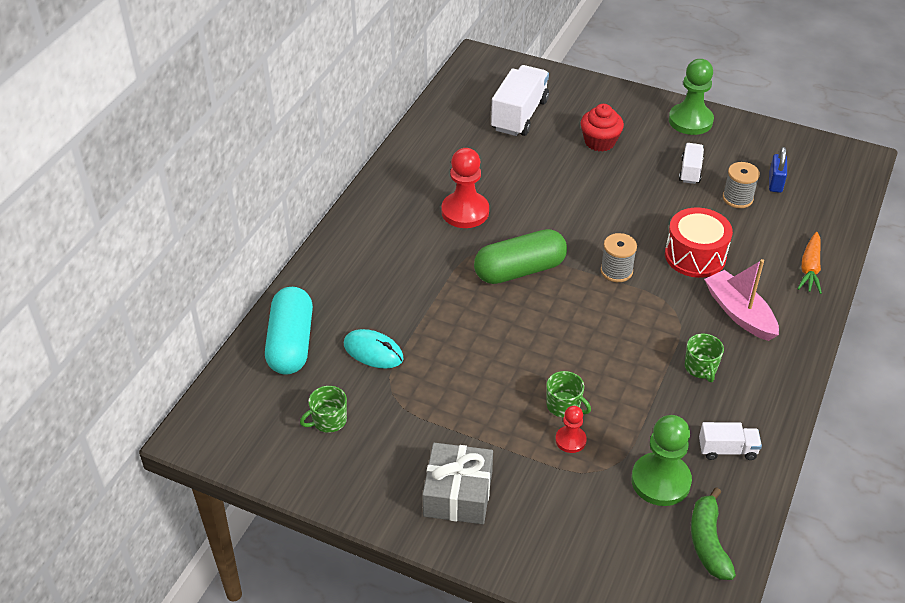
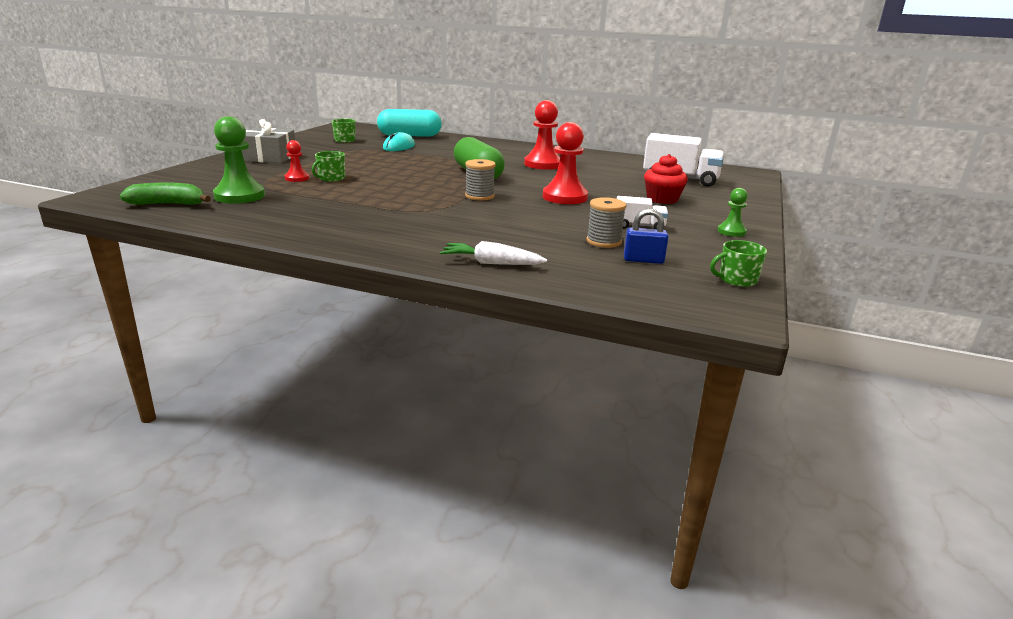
camera: 85 degrees right, 20 degrees down
(607, 208) = (564, 197): none -> red pawn
(690, 121) = (731, 232): green pawn -> green pawn, size x0.54
(695, 256) = (504, 220): red drum -> none
(701, 368) = (354, 213): green mug -> green mug (736, 280)
(727, 450) = (255, 215): white truck -> none
(739, 313) = (422, 230): pink boat -> none
(809, 269) = (491, 263): orange carrot -> white carrot

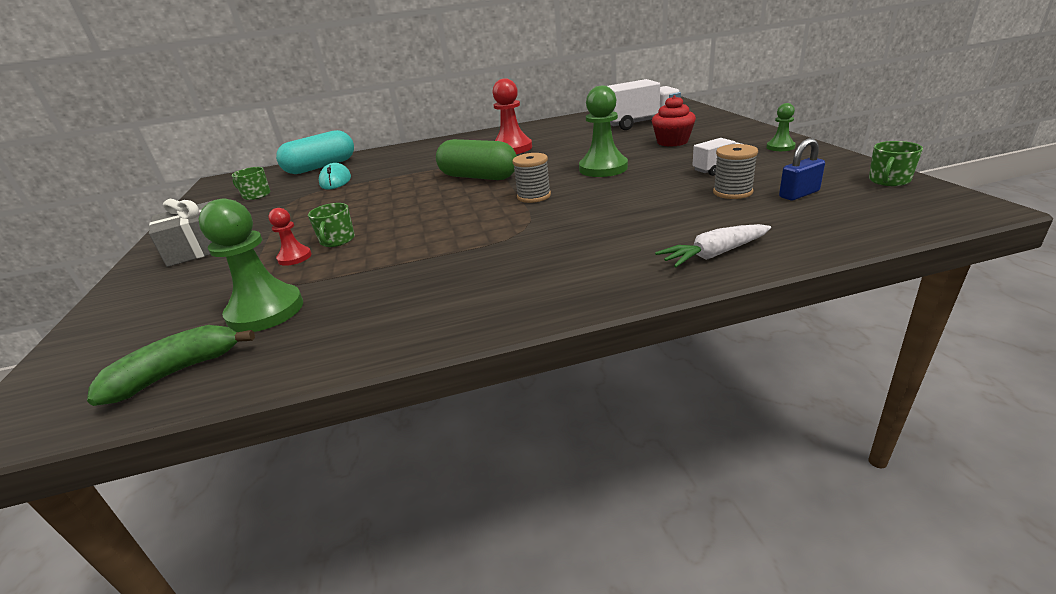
camera: 30 degrees left, 5 degrees up
(564, 197) = (603, 168): red pawn -> green pawn

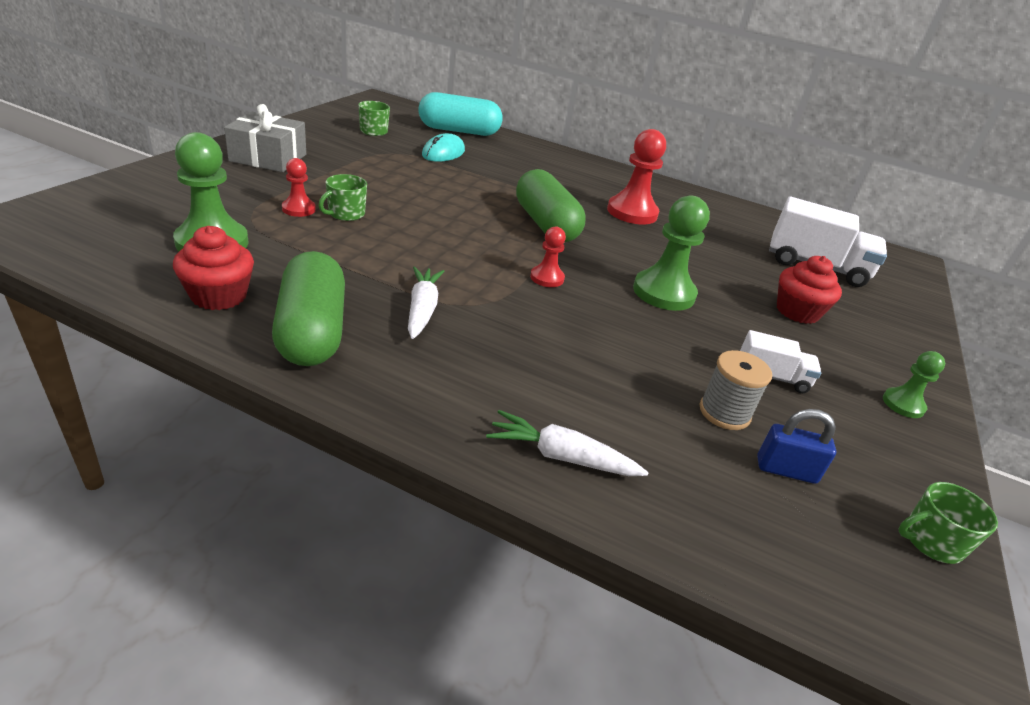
camera: 30 degrees right, 5 degrees up
(177, 372) = (107, 252): green banana -> none
(344, 331) = (219, 296): none -> red cupcake
(456, 302) = (311, 331): none -> green capsule
(499, 249) = (422, 309): none -> white carrot
(534, 196) = (547, 278): grey spool -> red pawn

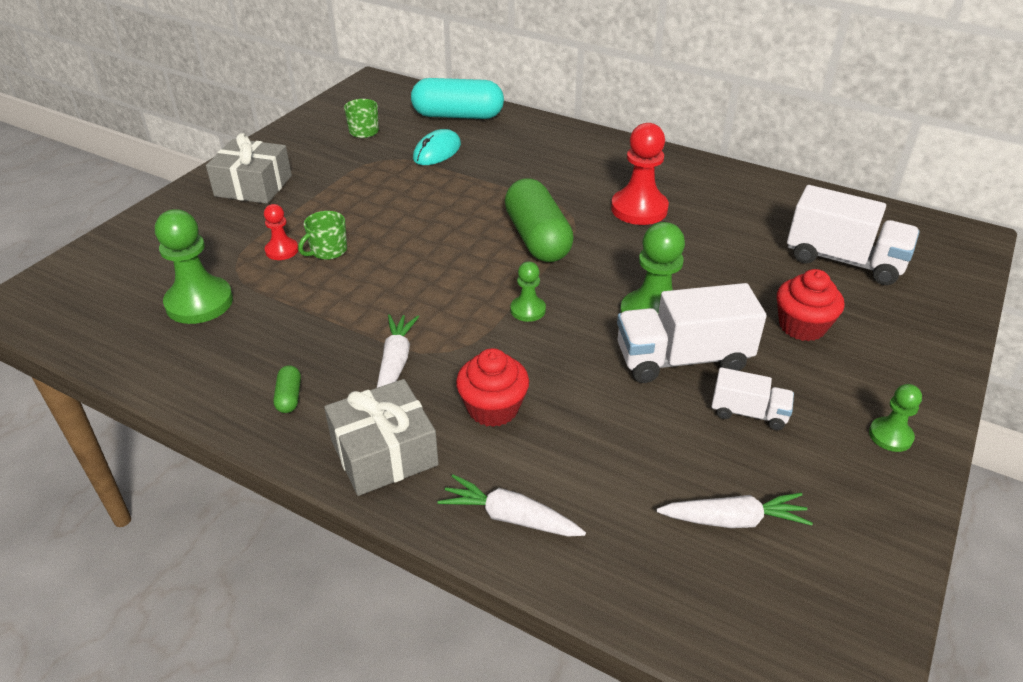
camera: 10 degrees right, 5 degrees up
(219, 296) = (206, 365): red cupcake -> red cupcake (493, 408)
(311, 331) = (289, 397): green capsule -> green capsule, size x0.40
(419, 388) = (384, 452): none -> grey gift
(547, 278) = (528, 310): red pawn -> green pawn
(699, 329) = (682, 359): none -> white truck
(724, 412) = (685, 459): grey spool -> none
(786, 470) = (734, 520): blue padlock -> white carrot
(930, 541) = (866, 590): green mug -> none

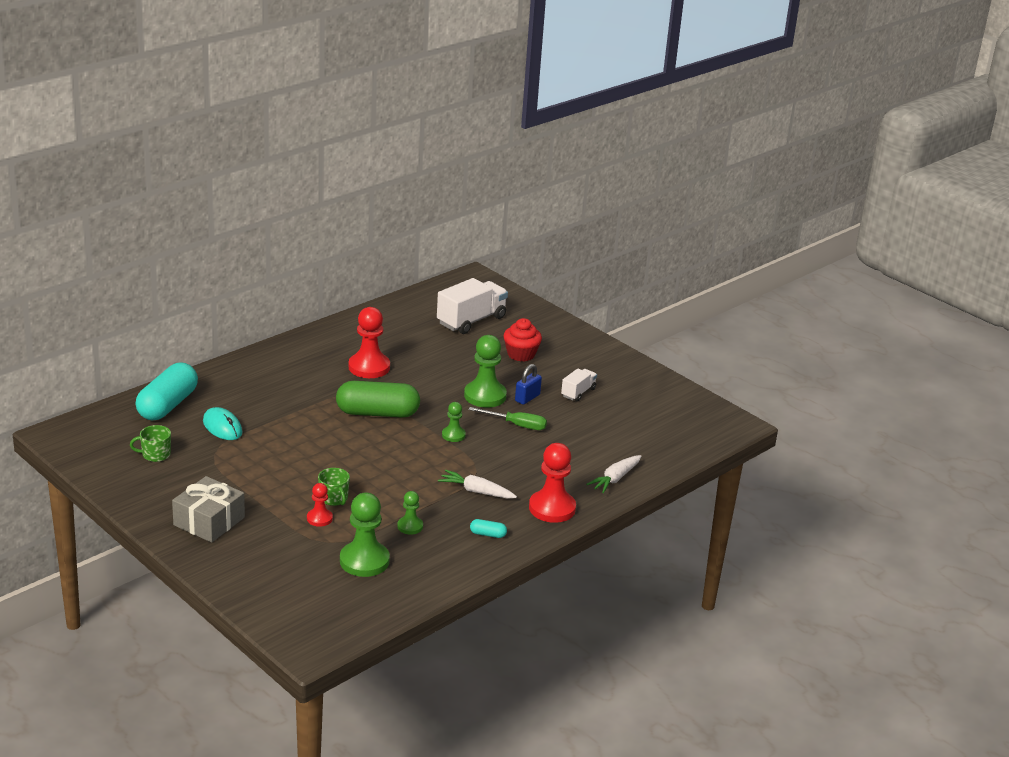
camera: 75 degrees left, 10 degrees down
(289, 397) = (488, 534): green capsule -> turquoise capsule
(384, 452) = (552, 508): grey gift -> red pawn
(493, 408) = (535, 466): red cupcake -> none
(597, 364) = (516, 425): none -> green screwdriver
(682, 359) = (527, 398): white truck -> blue padlock
(734, 520) = (644, 419): white carrot -> none
(890, 436) = (612, 361): green pawn -> green pawn (410, 526)

